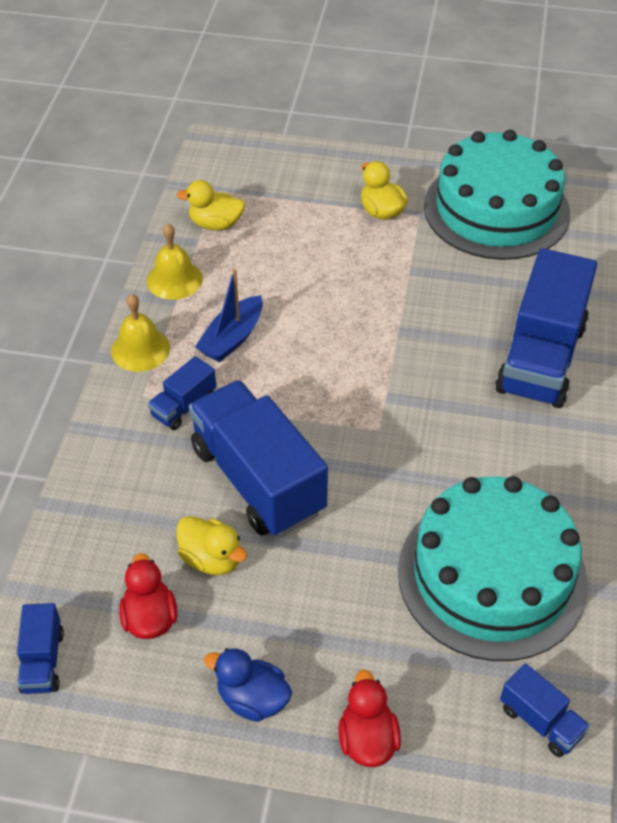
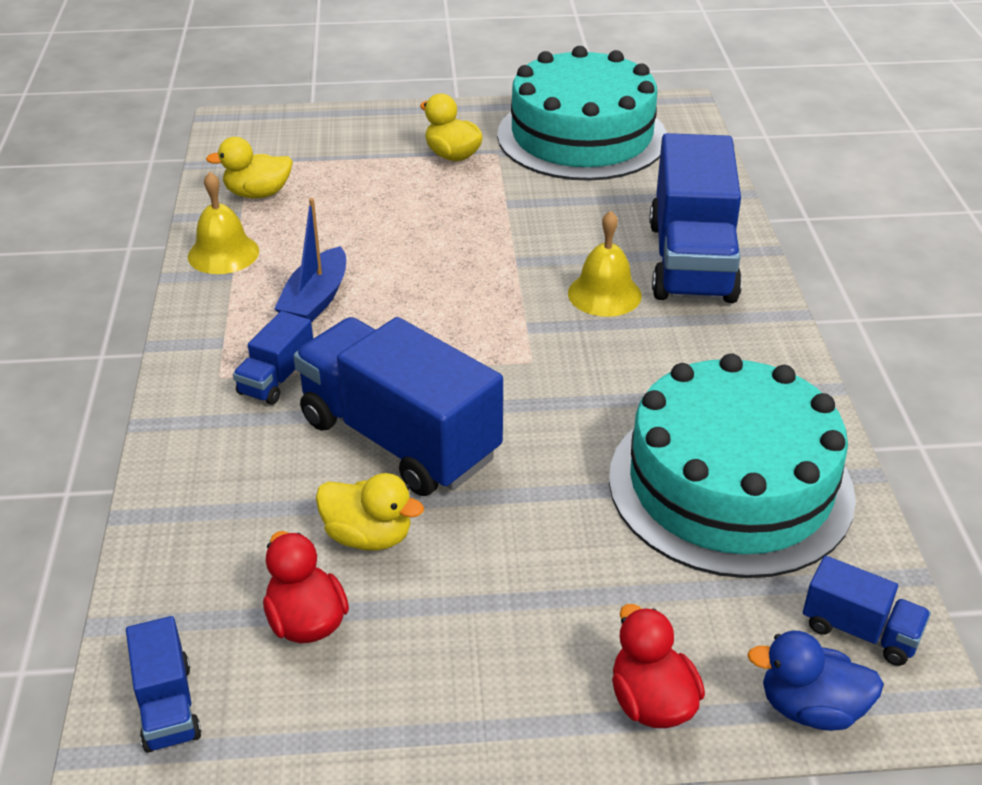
camera: 15 degrees left, 10 degrees down
(140, 349) = (201, 329): yellow bell -> yellow bell (604, 294)
(252, 699) = (480, 688): blue duck -> blue duck (810, 708)

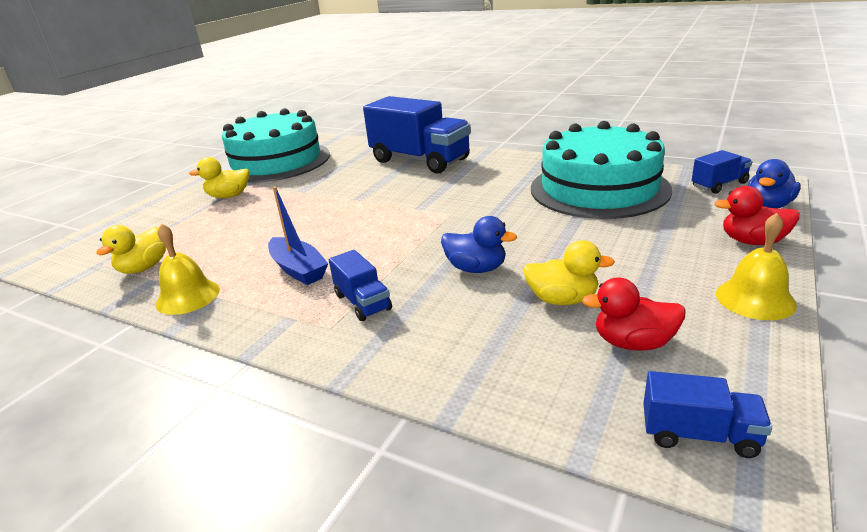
camera: 55 degrees left, 10 degrees down
(368, 536) = (562, 299): yellow duck -> yellow duck turned 45 degrees clockwise
(399, 438) = (476, 268): blue truck -> blue duck
(604, 294) = (417, 184): yellow bell -> yellow bell (755, 299)

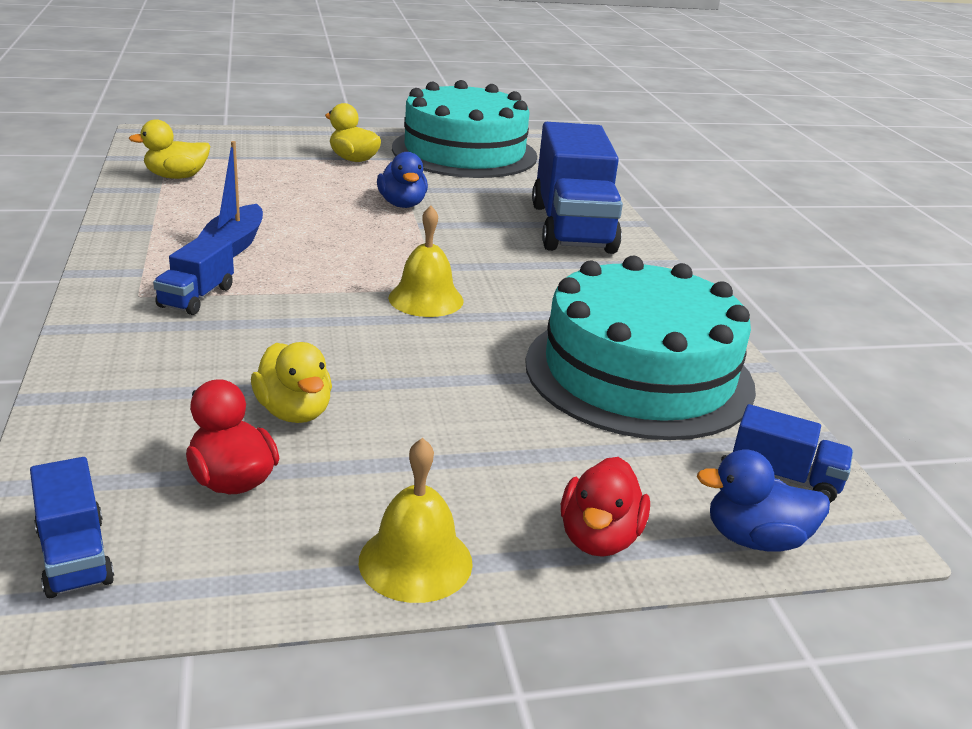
camera: 45 degrees right, 0 degrees up
(188, 296) = (143, 213): yellow bell -> yellow bell (426, 299)
(476, 268) = (320, 340): blue duck -> blue duck (402, 204)
(752, 241) = (599, 538): red duck -> red duck turned 135 degrees counterclockwise

